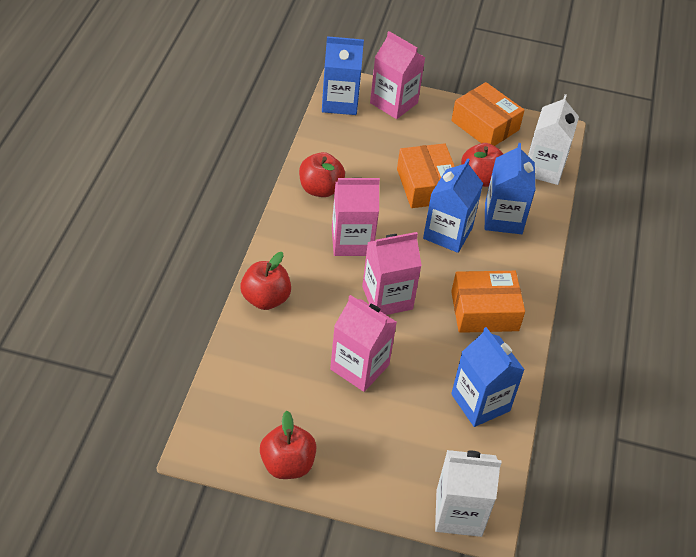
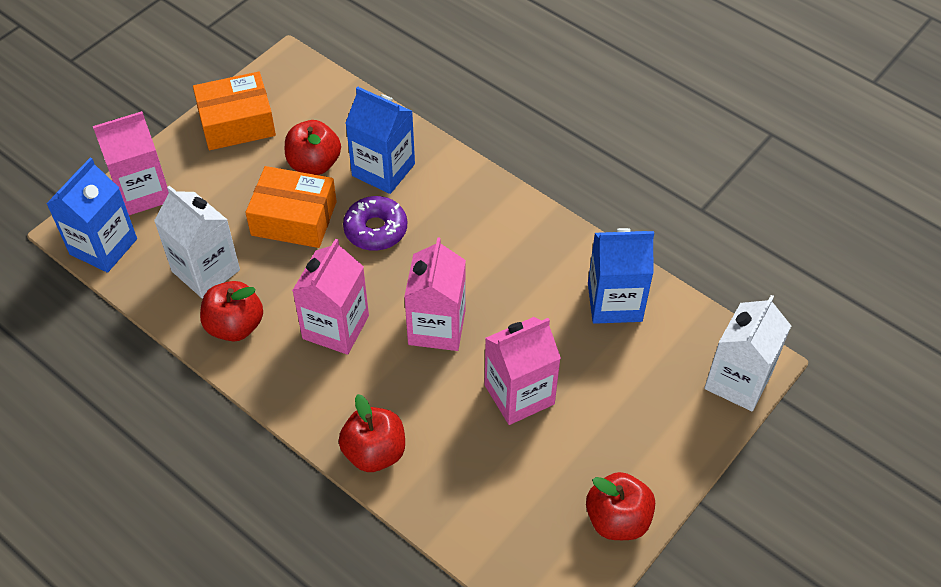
camera: 60 degrees left, 5 degrees up
(447, 233) = (375, 229): blue carton -> purple donut
(484, 311) = (500, 245): orange box -> none
(544, 168) = (333, 101): white carton -> white carton (205, 270)

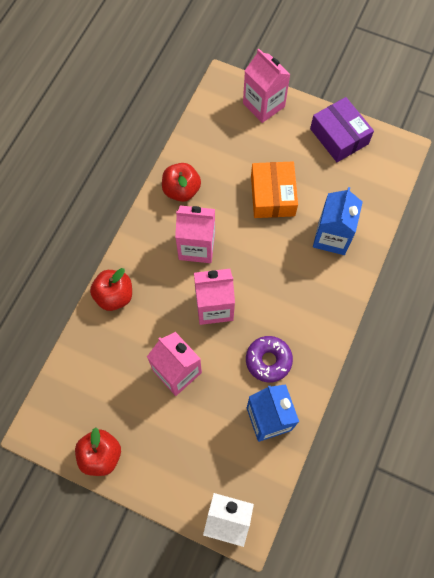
camera: 75 degrees right, 15 degrees up
(103, 246) = (217, 100): blue carton -> none
(205, 270) = (216, 160): white carton -> none
(237, 122) = (339, 136): orange box -> purple box
(314, 164) = (321, 193): red apple -> none
(375, 229) = (280, 247): purple donut -> purple donut (268, 360)

